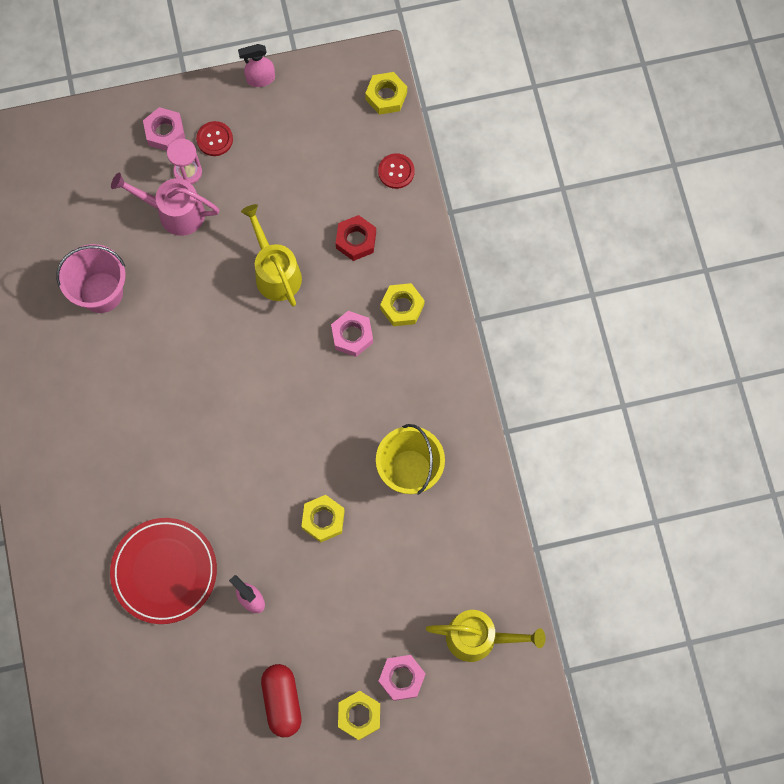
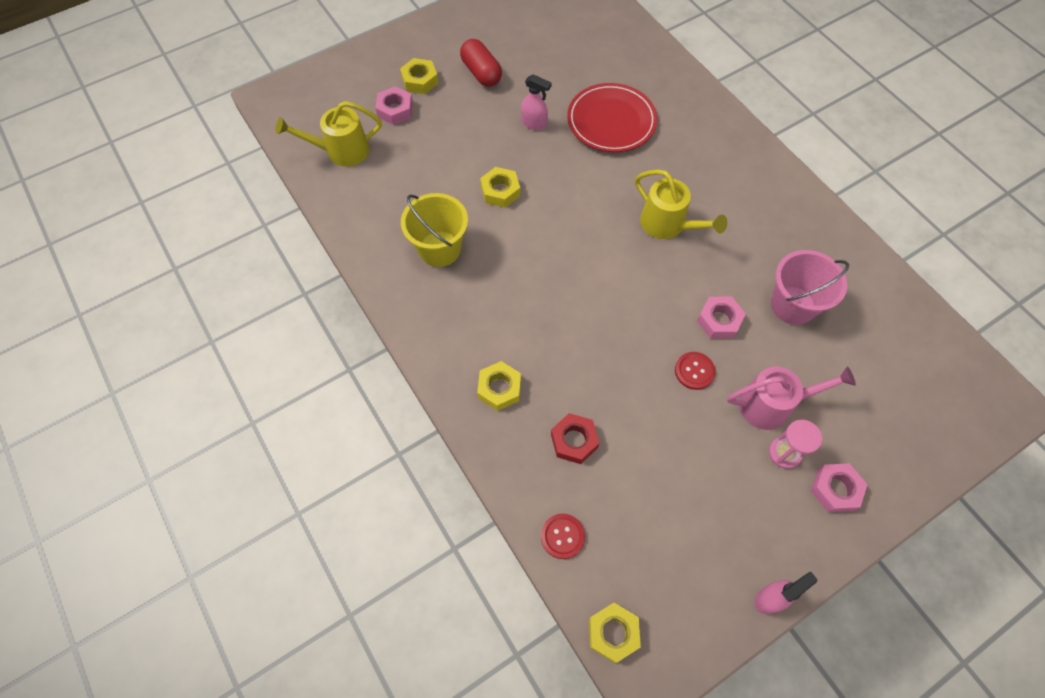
camera: 160 degrees right, 10 degrees down
(214, 139) = (778, 501): red button -> red button (694, 371)
(275, 272) = (640, 380): yellow watering can -> yellow watering can (668, 225)
(352, 336) = (538, 345): pink nut -> pink nut (719, 320)

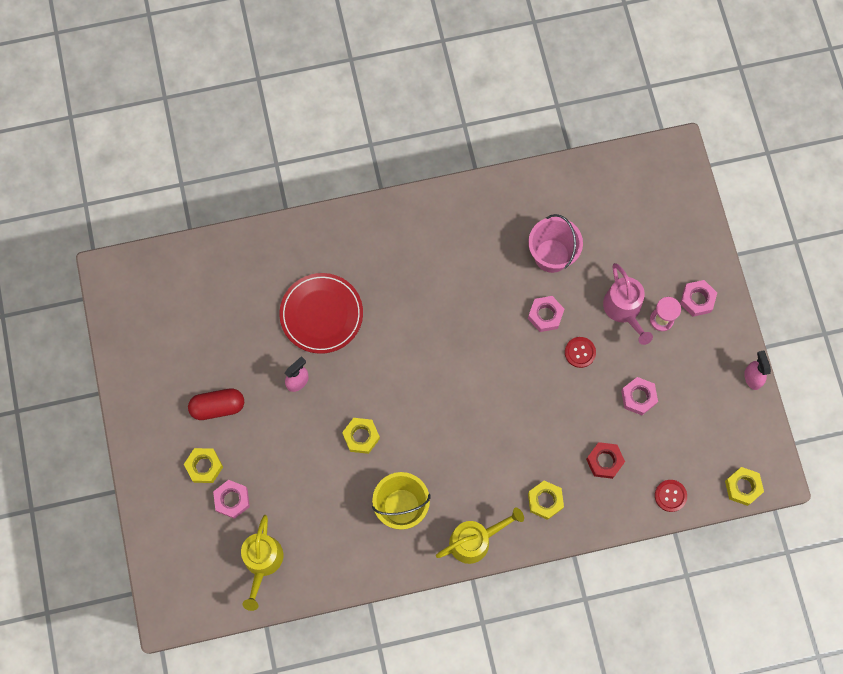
camera: 70 degrees left, 10 degrees up
(668, 225) = (446, 314): yellow watering can -> yellow watering can (475, 540)
(672, 456) = (638, 397): none -> pink nut
(772, 404) = (624, 310): pink watering can -> pink watering can turned 150 degrees clockwise

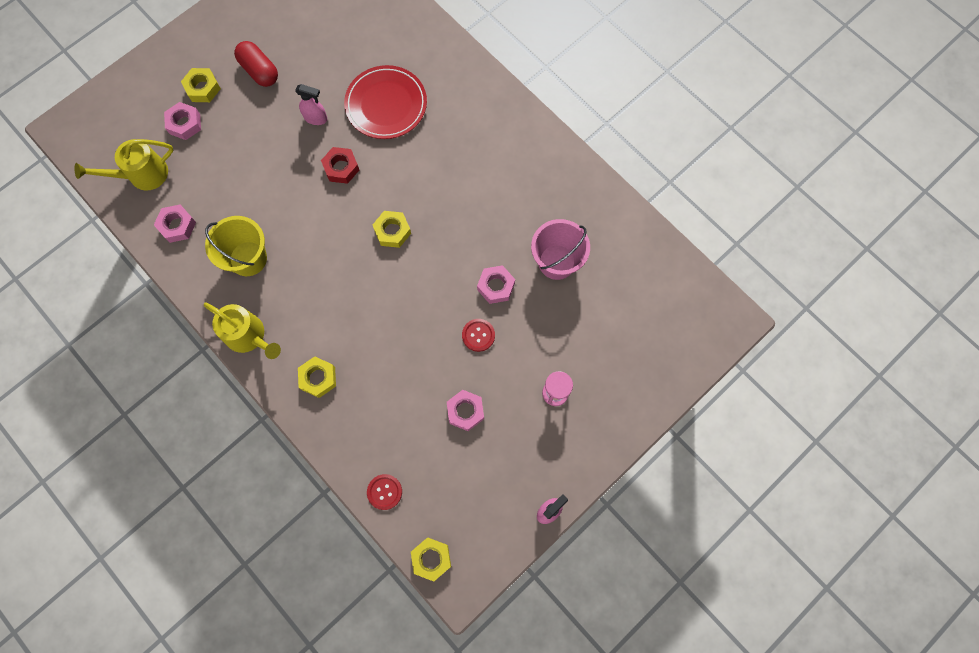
camera: 60 degrees right, 0 degrees up
(361, 436) = (294, 193): yellow nut -> yellow nut (392, 231)
(604, 461) = (385, 412): red nut -> red nut (341, 168)
(624, 310) = (543, 354): pink watering can -> none
(697, 300) = (596, 416): pink nut -> pink nut (177, 226)

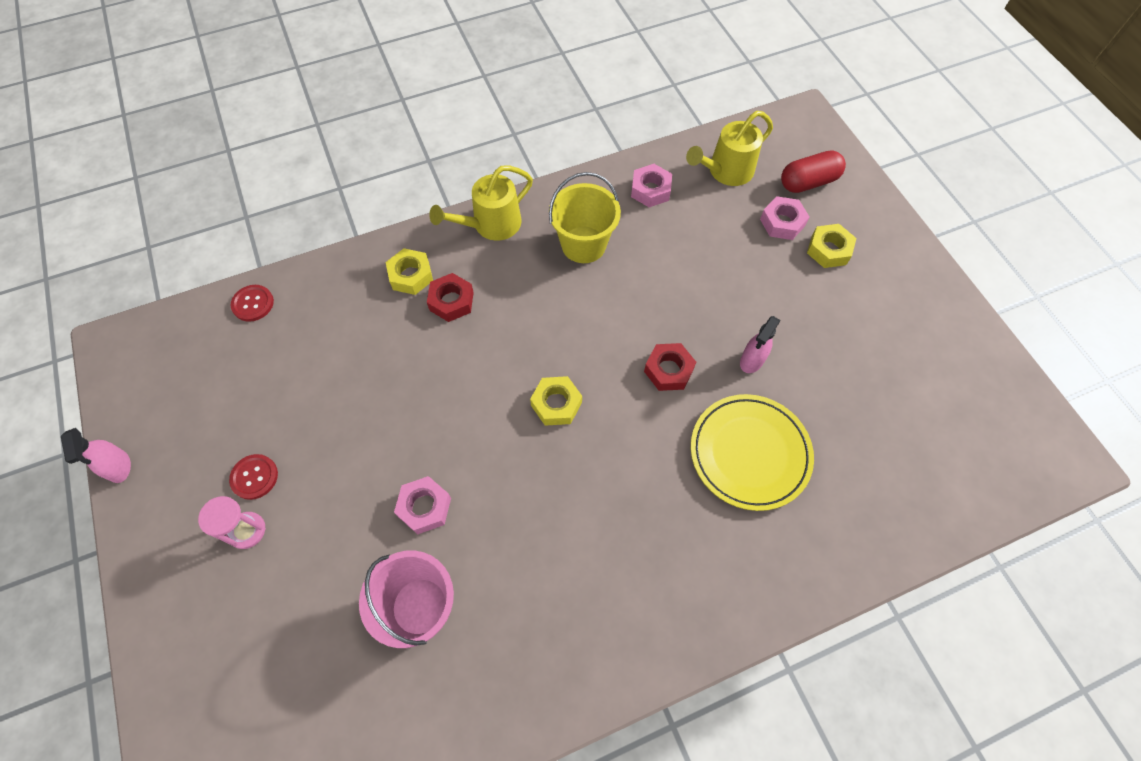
camera: 110 degrees right, 10 degrees down
(142, 175) = (725, 171): yellow watering can -> yellow watering can turned 120 degrees counterclockwise
(259, 71) = (841, 315): red capsule -> red capsule (808, 182)
(332, 336) = (451, 301): none -> red nut
(386, 105) = (749, 453): red plate -> yellow plate
(431, 559) = (157, 327): yellow nut -> none
(465, 411) = (288, 414): pink nut -> none
(478, 335) = (371, 461): red button -> red button (254, 477)

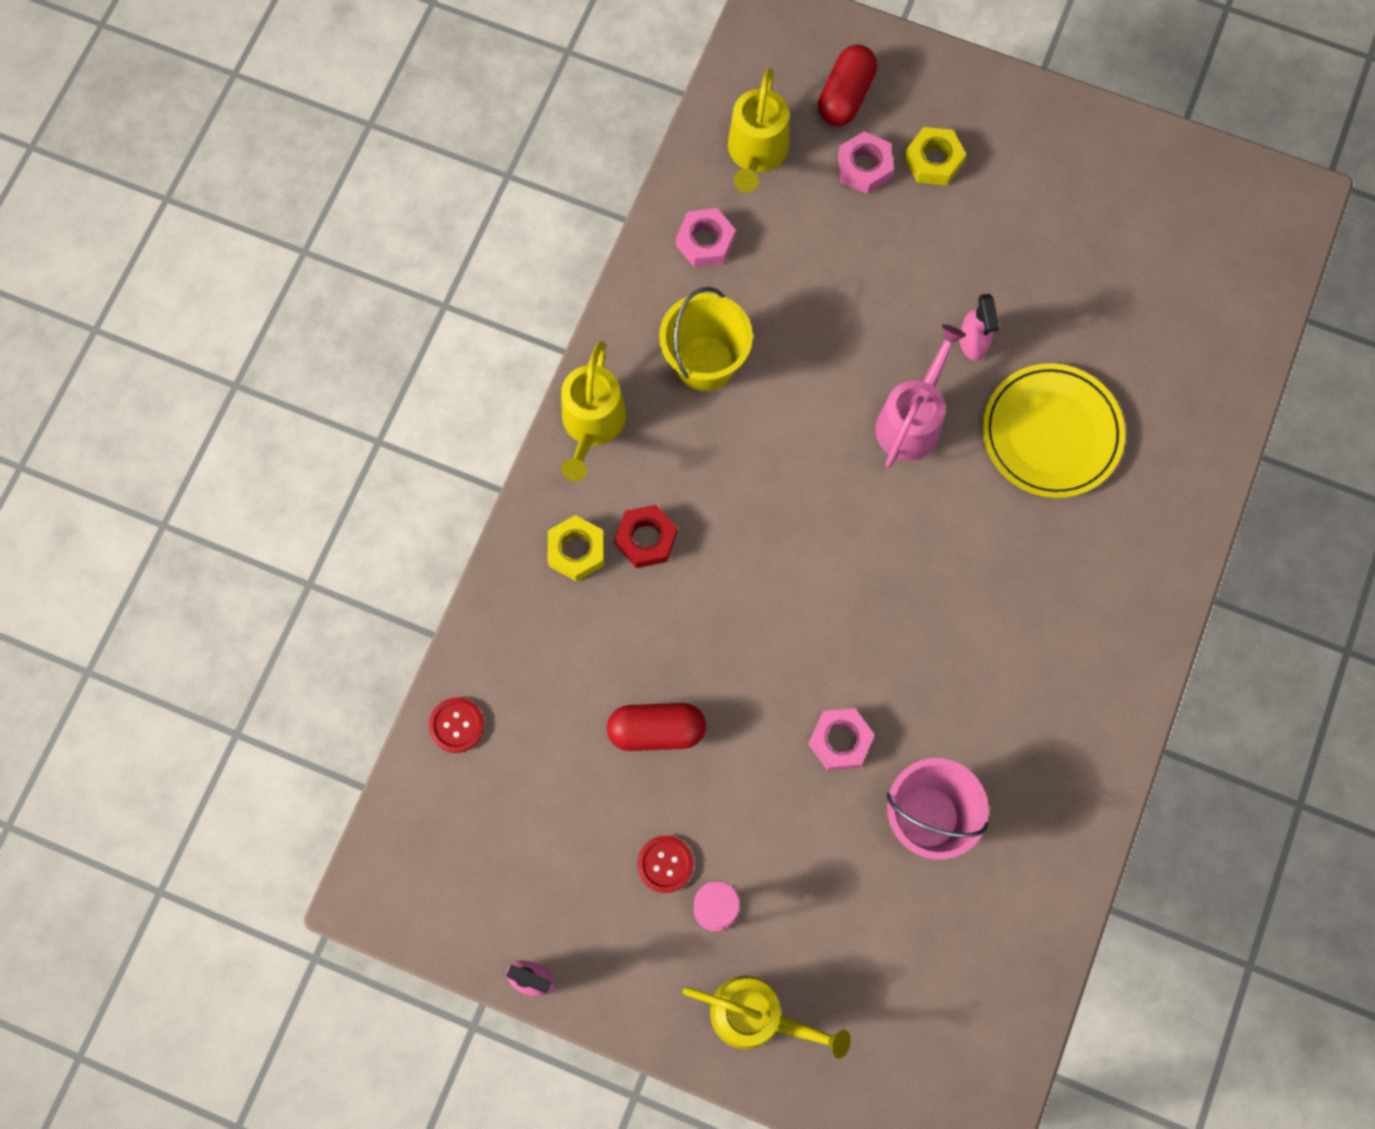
camera: 45 degrees left, 10 degrees up
(190, 620) = (757, 1016): none -> yellow watering can
(338, 401) = (656, 730): none -> red capsule
(556, 404) = (850, 544): yellow nut -> none
(668, 370) = (912, 420): red nut -> pink watering can

